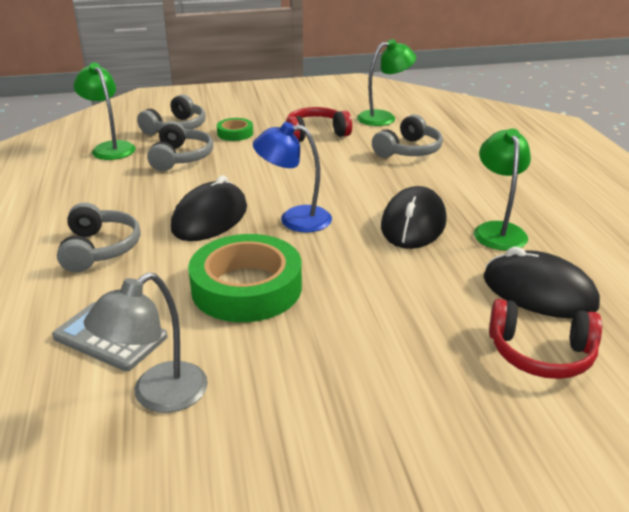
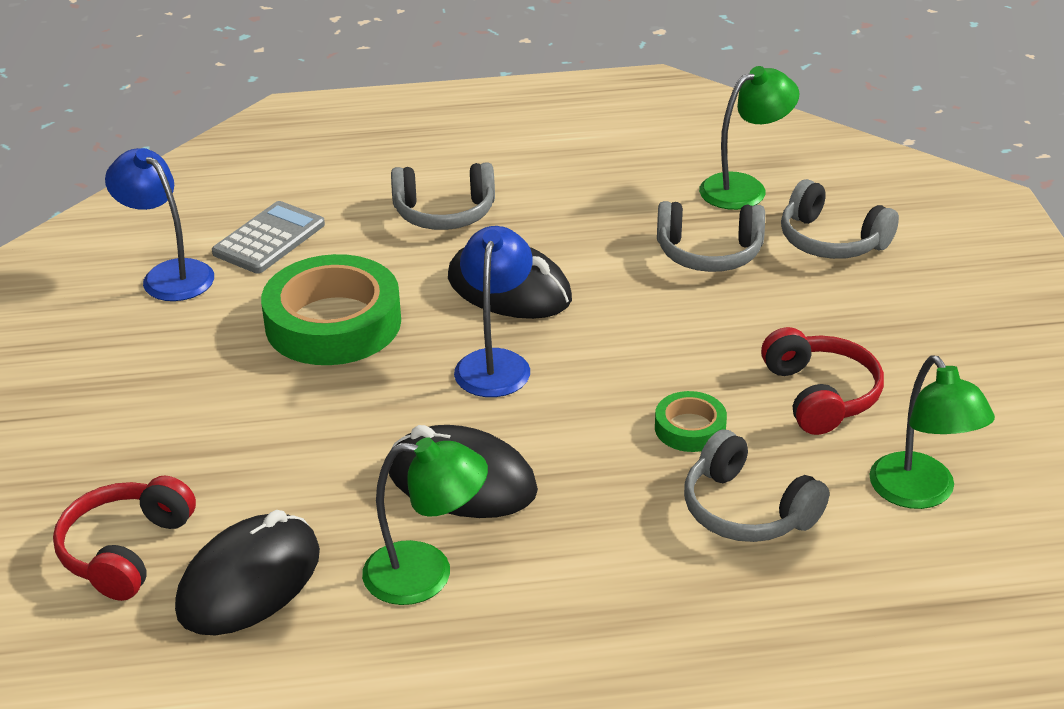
camera: 95 degrees right, 5 degrees up
(158, 396) = (169, 274): grey lamp -> blue lamp
(235, 133) = (813, 302): green tape -> green tape (690, 428)

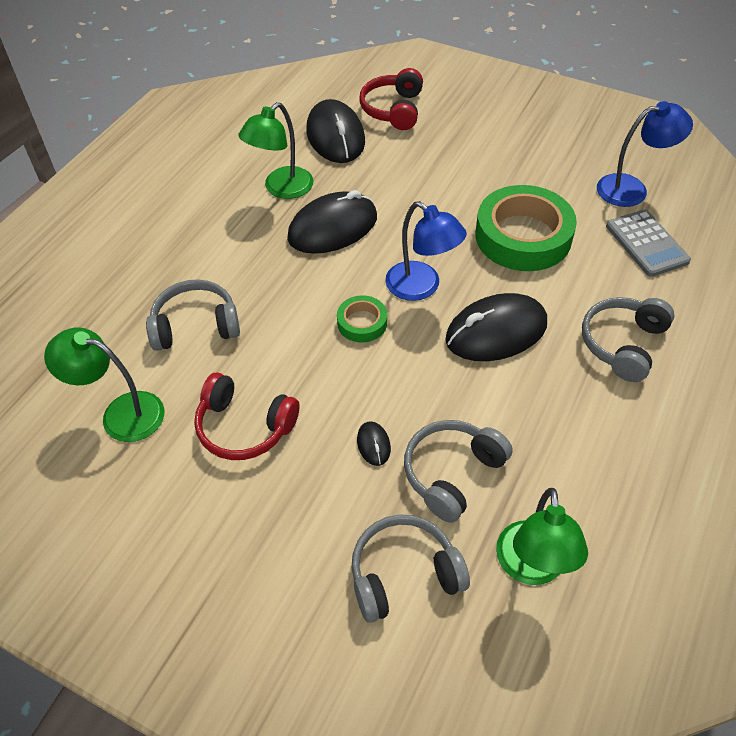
camera: 125 degrees right, 15 degrees up
(125, 550) = (393, 109): red headphones -> red headphones turned 135 degrees counterclockwise
(690, 428) = (280, 342): green tape -> green tape (362, 323)
(735, 307) = (373, 444): none -> black mouse

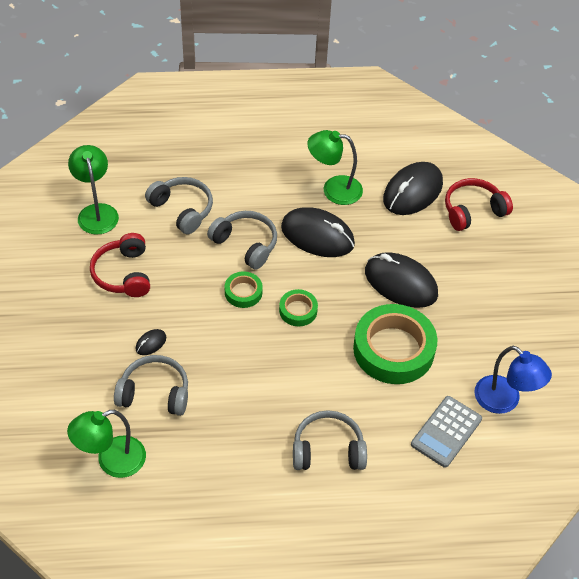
camera: 55 degrees right, 0 degrees up
(404, 574) = (71, 398): grey headphones -> grey headphones (245, 244)
(421, 287) = (298, 310): blue lamp -> green tape
(496, 332) = (287, 370): black mouse -> black mouse (400, 283)

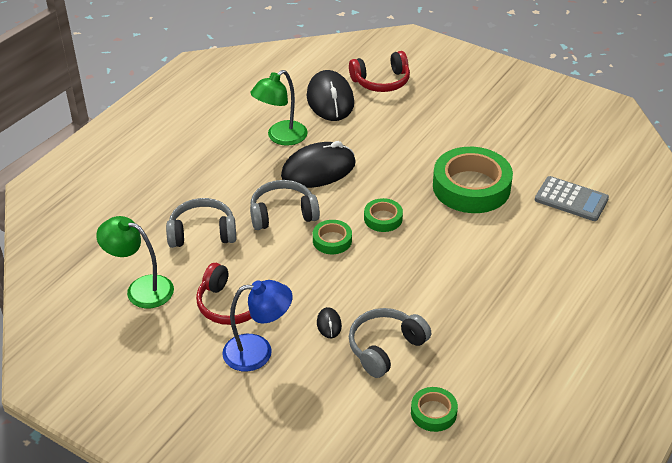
camera: 50 degrees left, 10 degrees down
(112, 461) = (433, 412): green lamp -> green tape
(328, 450) = (535, 270): grey headphones -> none
(400, 283) = (412, 151): black mouse -> none
(446, 432) = (571, 199): grey calculator -> grey calculator turned 45 degrees counterclockwise
(473, 211) = (381, 81): red headphones -> red headphones turned 120 degrees counterclockwise
(504, 401) = (568, 157): blue lamp -> blue lamp (258, 352)

